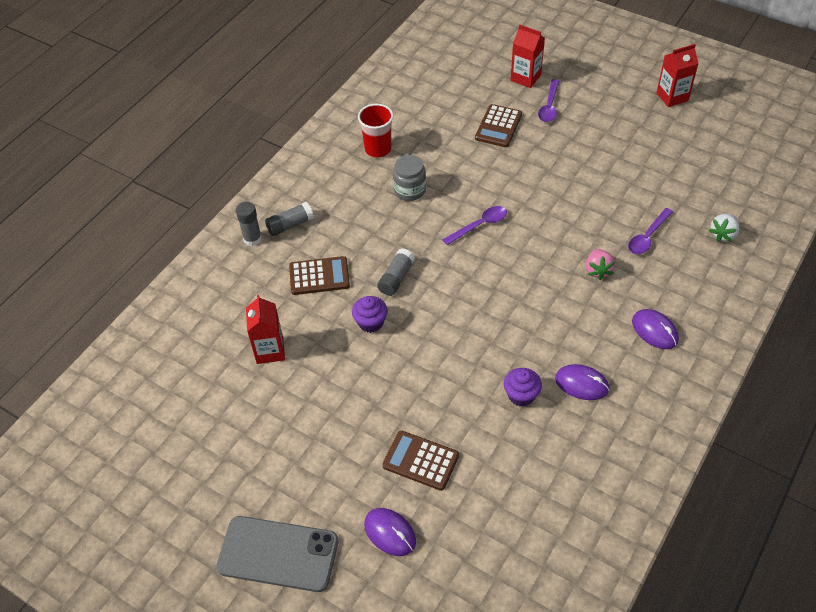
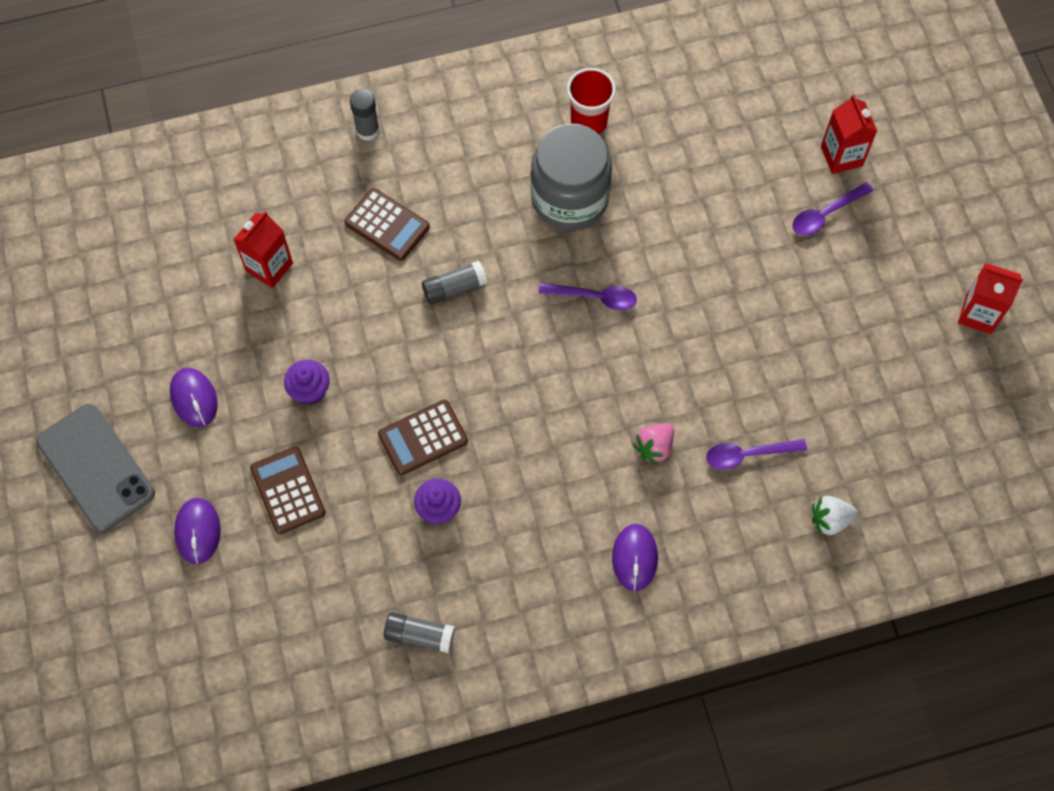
camera: 40 degrees right, 15 degrees up
(290, 225) = (416, 143): grey glue stick -> grey glue stick (420, 635)
(370, 322) = (383, 315): purple cupcake -> purple cupcake (310, 390)
(410, 190) = (569, 198): grey jar -> grey jar, size x1.80
(498, 126) = (742, 195): brown calculator -> brown calculator (423, 438)
(581, 384) = (504, 547): purple mouse -> purple mouse (194, 398)

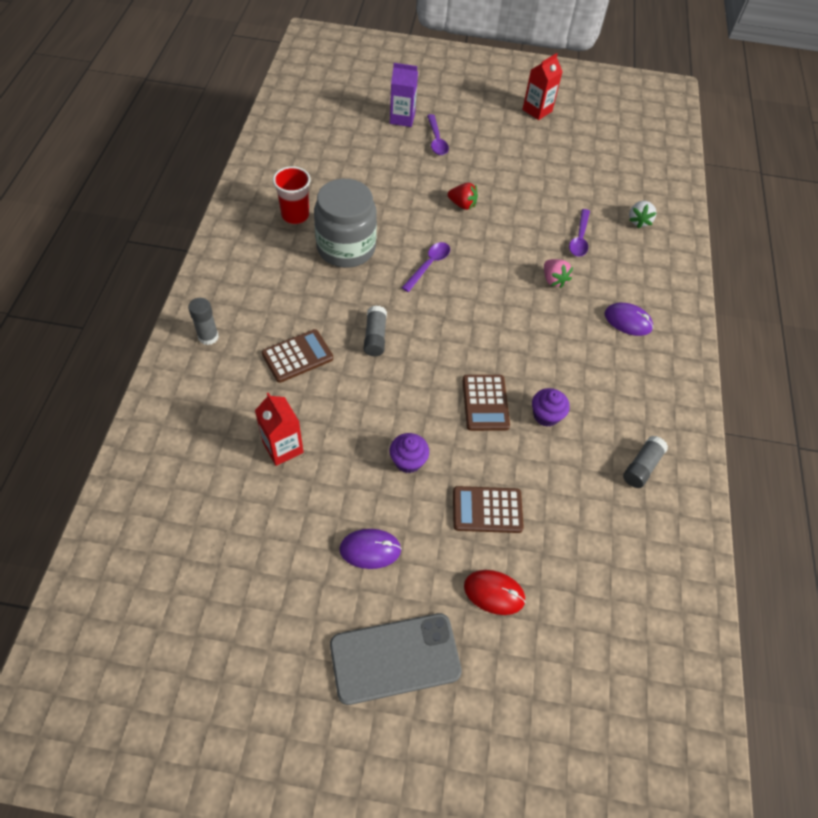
camera: 70 degrees left, 10 degrees down
(198, 531) = (494, 593): purple mouse -> red mouse
(722, 293) = (462, 204): none -> red strawberry
(841, 156) = (402, 118): red carton -> purple carton

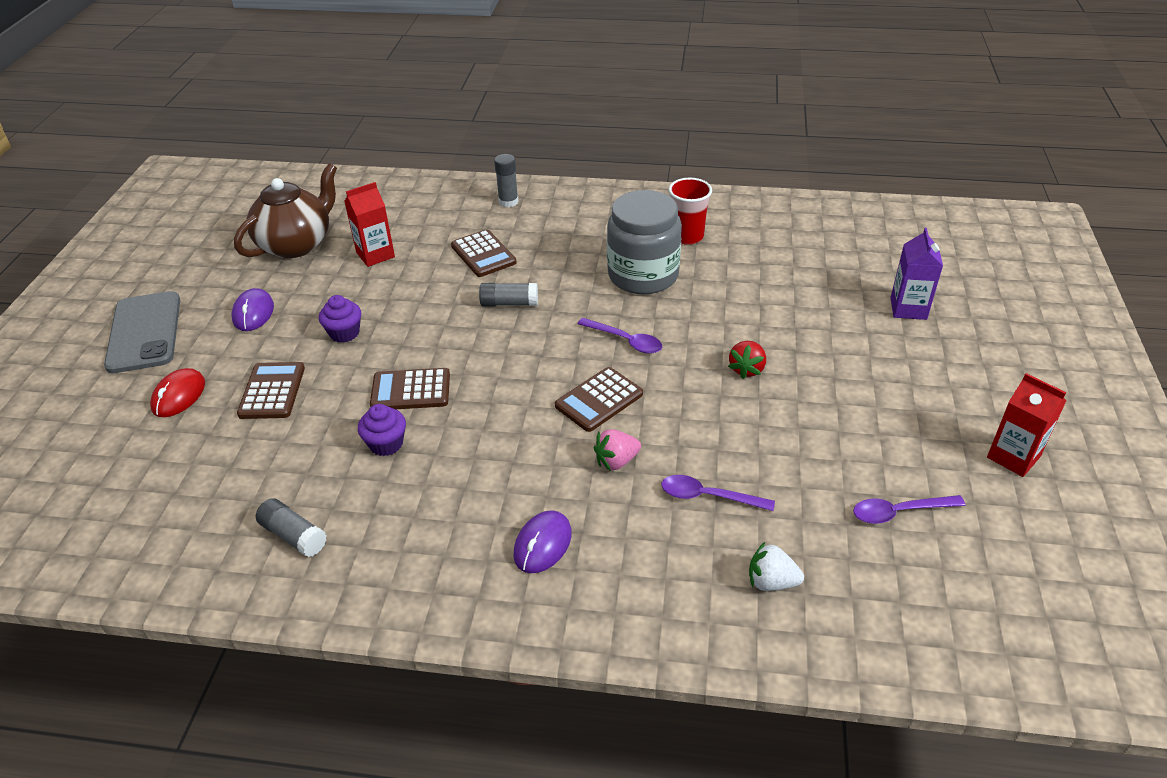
camera: 95 degrees right, 15 degrees down
(248, 528) = (296, 244): none -> brown teapot
(436, 140) = (875, 342): purple spoon -> purple spoon (899, 512)
(494, 285) = (599, 400): none -> brown calculator

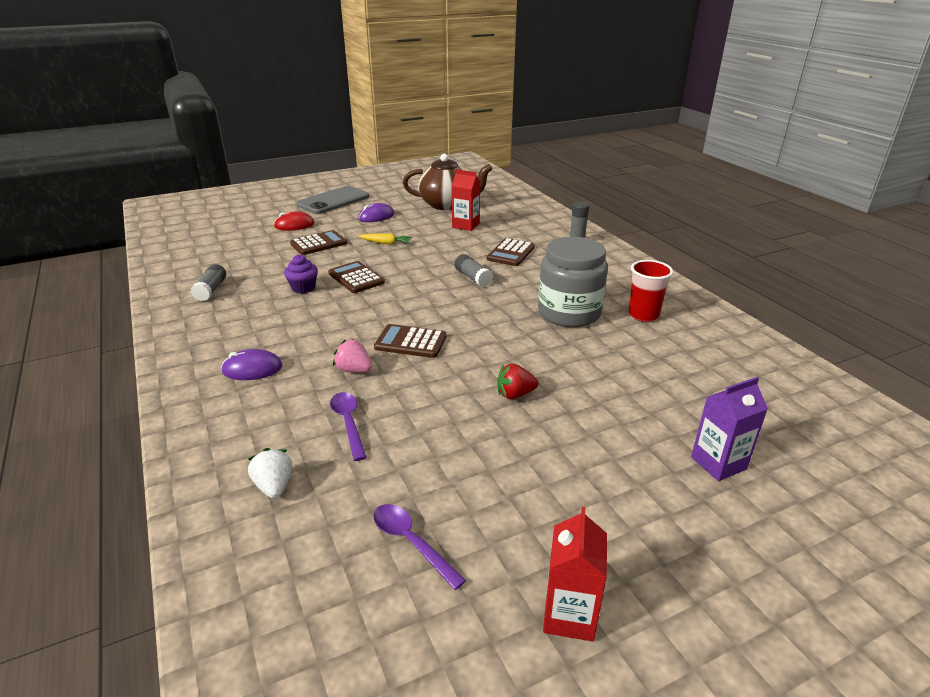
camera: 55 degrees right, 10 degrees down
(344, 333) = (386, 243): purple cupcake -> yellow carrot
(625, 341) = (485, 331): purple spoon -> none

